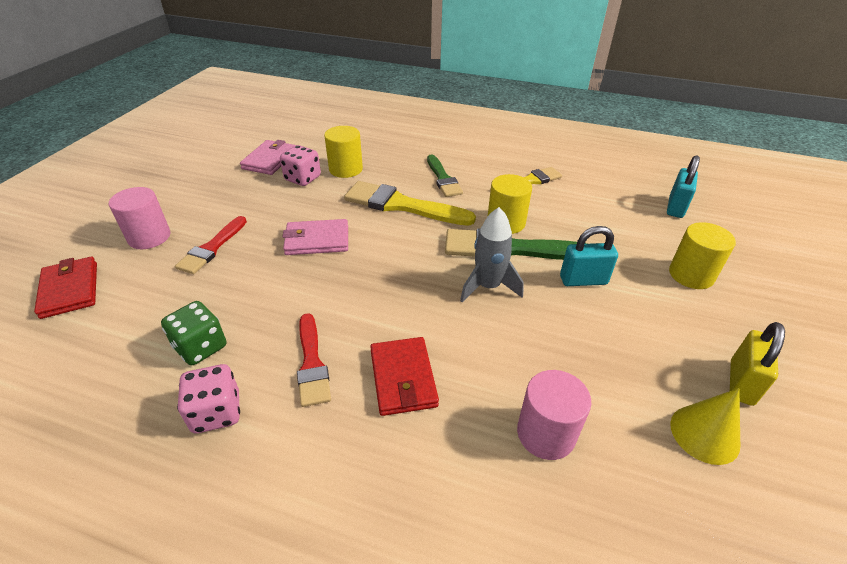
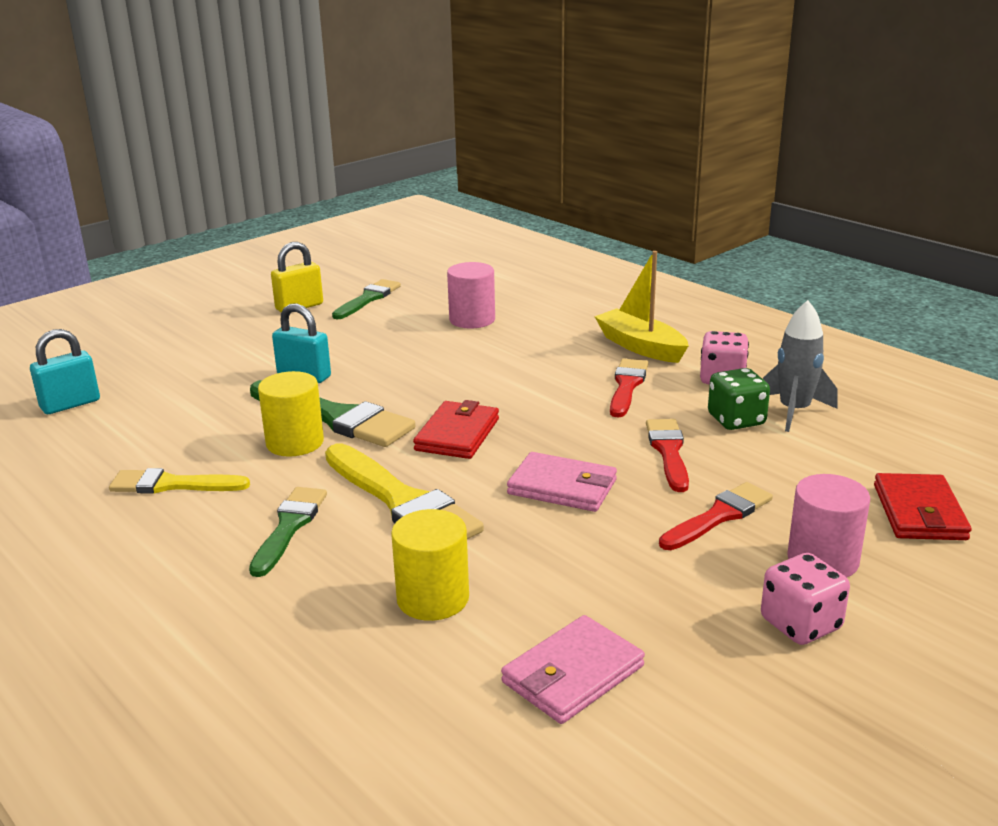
camera: 150 degrees left, 15 degrees down
(254, 291) = (668, 451): none -> red brush
(303, 178) = (527, 601): pink dice -> pink dice (800, 624)
(321, 449) = (640, 347): none -> yellow boat
(403, 378) = (551, 361): red wallet -> red wallet (457, 434)
(488, 286) = (405, 394): grey rocket -> grey rocket (794, 411)
(691, 275) = (198, 356): yellow cylinder -> none
(704, 434) = (368, 299): yellow cone -> green brush

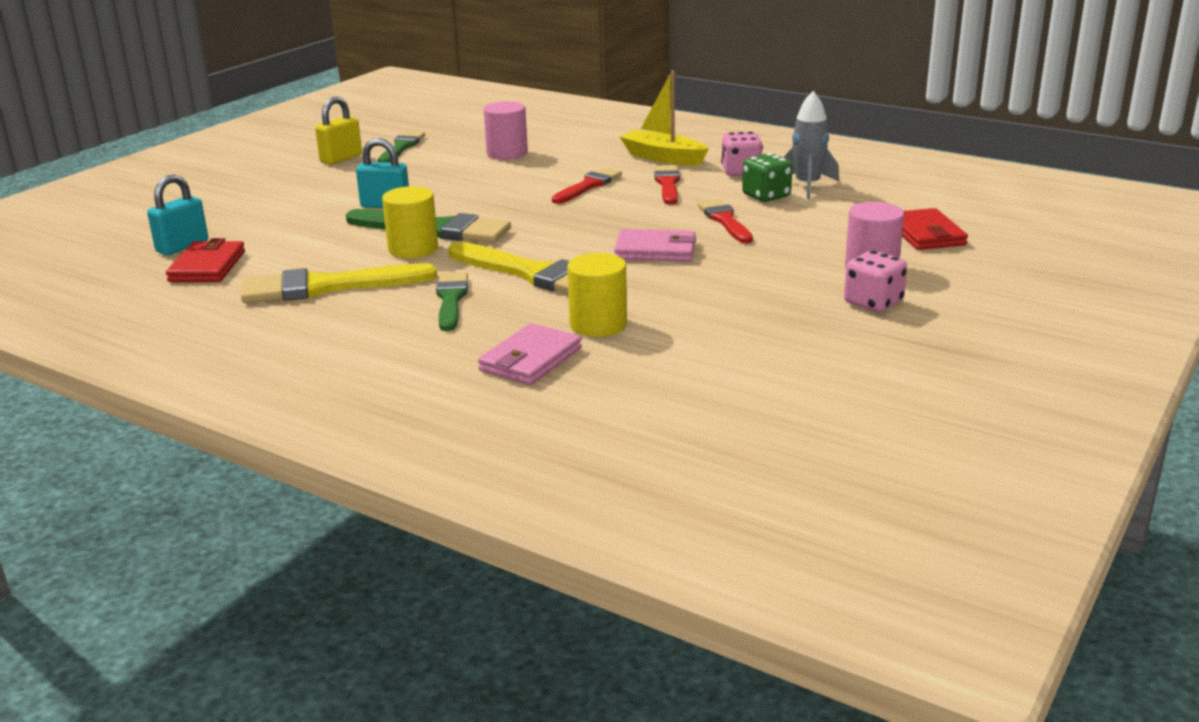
camera: 15 degrees left, 0 degrees up
(172, 485) = (327, 287): yellow brush -> yellow brush, size x1.61
(457, 434) = (548, 229): red wallet -> red wallet (207, 266)
(572, 674) = (729, 349): pink wallet -> pink wallet (530, 360)
(719, 516) = (784, 253): red brush -> red brush (588, 186)

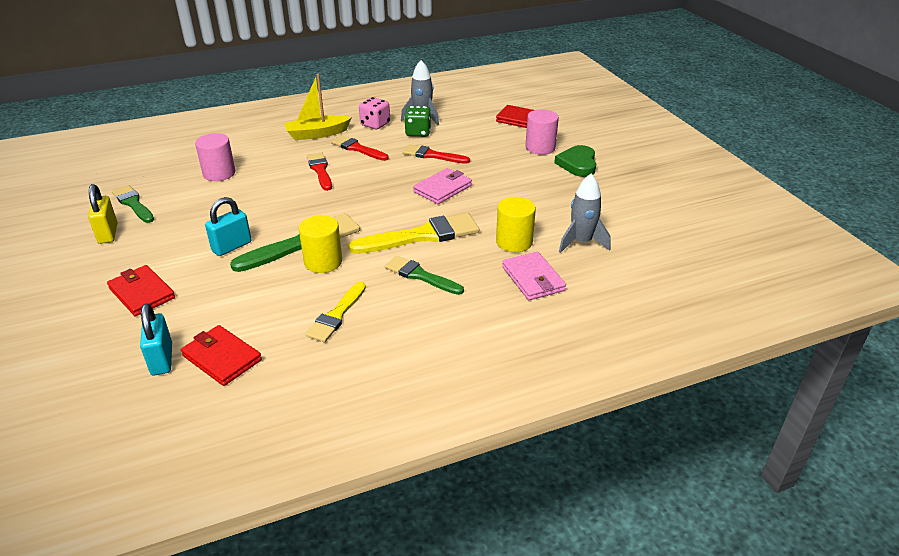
camera: 55 degrees left, 10 degrees up
(267, 204) = (142, 293): none -> red wallet
(327, 287) = (336, 315): yellow brush -> yellow brush, size x0.62
(663, 364) = (581, 242): none -> grey rocket
(873, 303) = (578, 164): pink dice -> green heart

